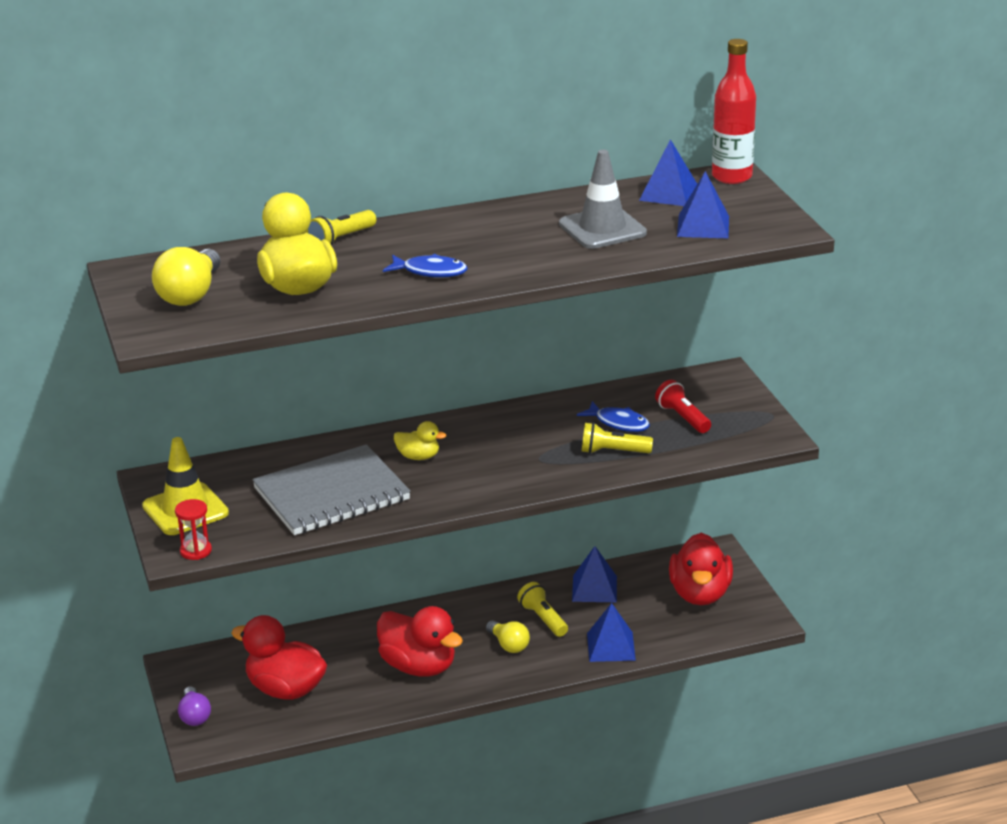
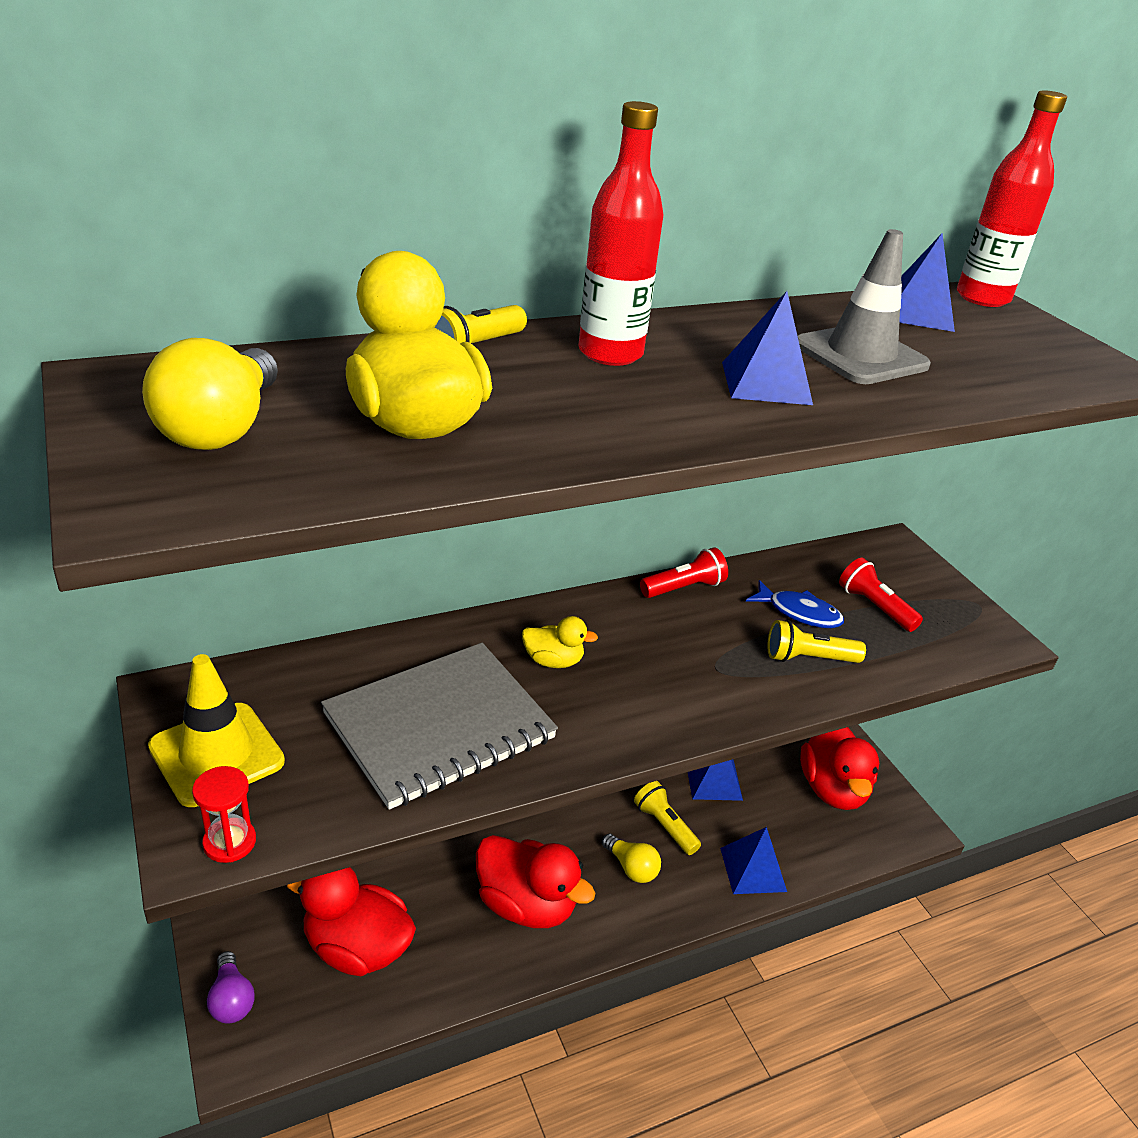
camera: 10 degrees left, 5 degrees up
(429, 237) = (610, 353): none -> red bottle
(430, 272) = (633, 408): blue fish -> none
(532, 409) = (684, 588): none -> red flashlight
(703, 226) = (999, 360): blue pyramid -> blue pyramid (766, 383)

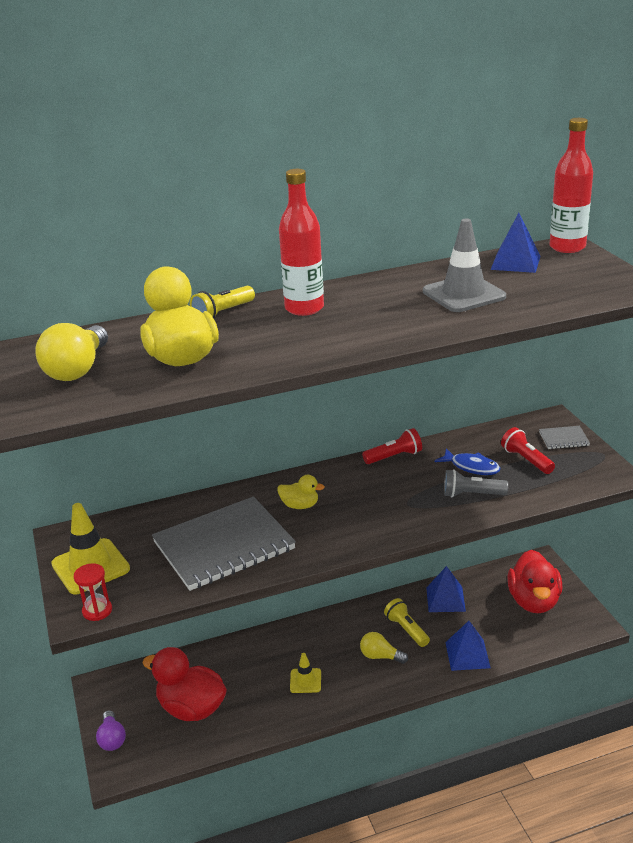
camera: 10 degrees right, 5 degrees down
(526, 904) = (305, 681): red duck -> yellow traffic cone
(631, 867) = (380, 656): yellow light bulb -> yellow light bulb turned 150 degrees clockwise
(766, 383) = (395, 317): blue pyramid -> none
(808, 658) = (471, 494): yellow flashlight -> grey flashlight
(918, 577) = (563, 439): none -> grey notebook

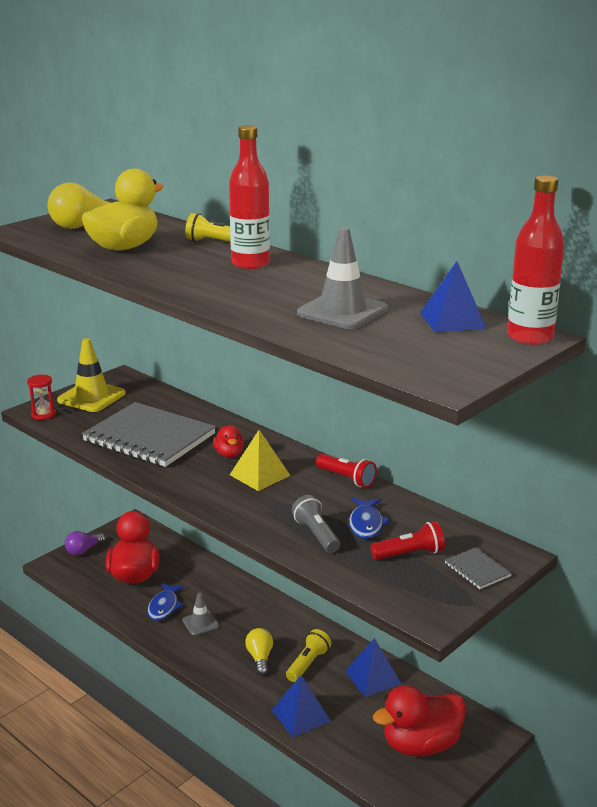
camera: 60 degrees right, 5 degrees down
(261, 700) = (164, 607): none -> blue fish
(300, 505) = (229, 454): yellow duck -> red duck
(305, 681) = (200, 623): yellow traffic cone -> grey traffic cone
(352, 498) = (259, 475): none -> yellow pyramid
(526, 460) = (410, 554): red flashlight -> red flashlight turned 45 degrees clockwise

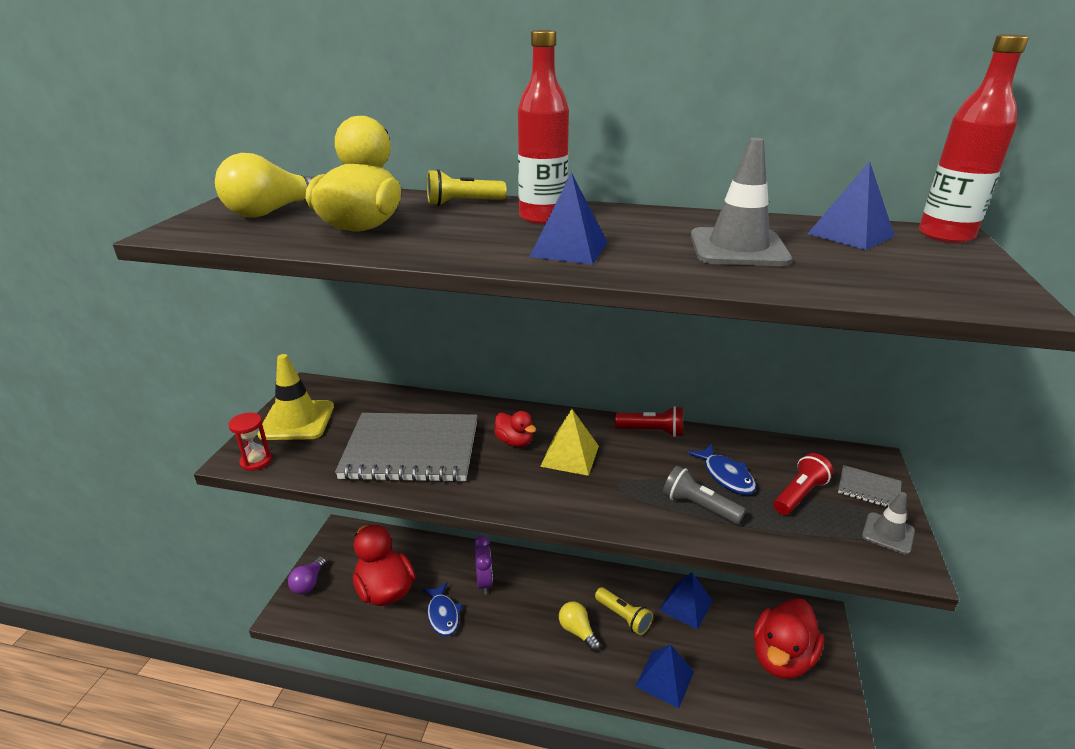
camera: 30 degrees left, 5 degrees up
(200, 623) = (493, 617): grey traffic cone -> grey traffic cone (888, 533)
(215, 597) = (484, 582): none -> purple clock
(226, 288) = (569, 249): none -> blue pyramid
(308, 664) = (623, 617): yellow flashlight -> yellow flashlight turned 135 degrees clockwise

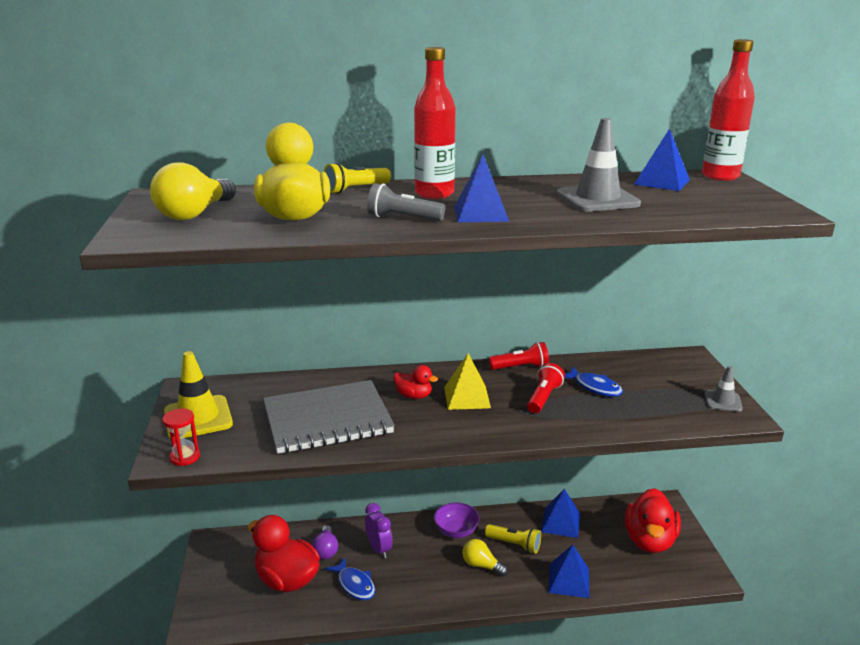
camera: 20 degrees left, 5 degrees down
(309, 583) = (205, 594): purple light bulb -> purple light bulb (326, 550)
(569, 584) = (456, 531): none -> purple bowl
(698, 506) = (587, 411): grey flashlight -> grey flashlight (403, 218)
(799, 494) = (653, 389): red flashlight -> red flashlight (543, 398)
(869, 489) = (697, 376): grey notebook -> none

